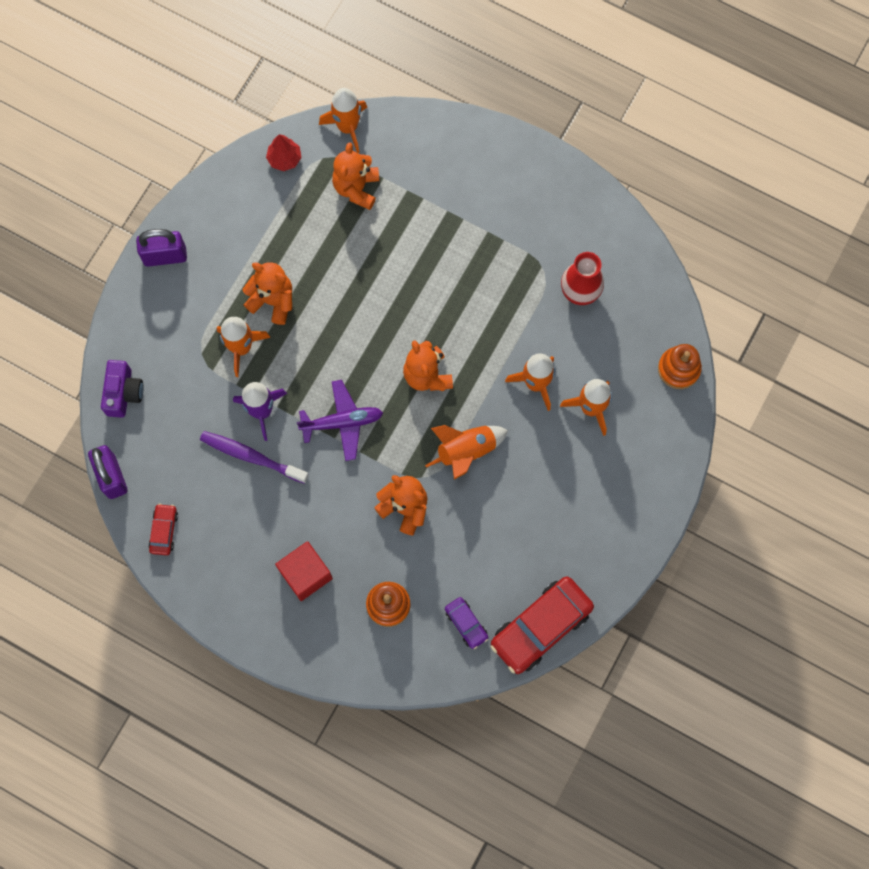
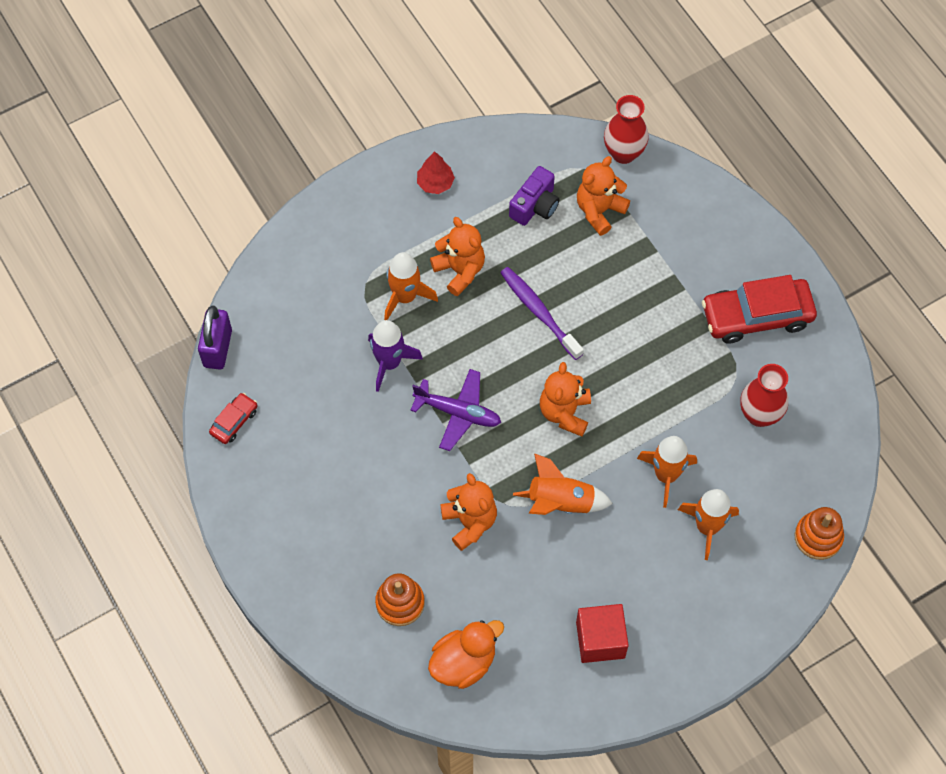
camera: 30 degrees right, 10 degrees down
(124, 393) = (274, 281): purple camera -> purple camera (535, 206)
(165, 256) = (385, 181): purple padlock -> none
(252, 457) = (355, 399): purple toothbrush -> purple toothbrush (539, 312)
(284, 159) = (547, 151): red tree -> red tree (435, 183)
(305, 574) = (339, 532): red cube -> red cube (600, 640)
(347, 127) = (623, 153): orange rocket -> red vase
(466, 624) = (463, 662): purple car -> orange duck
(541, 627) = (535, 706): red car -> red car (757, 316)

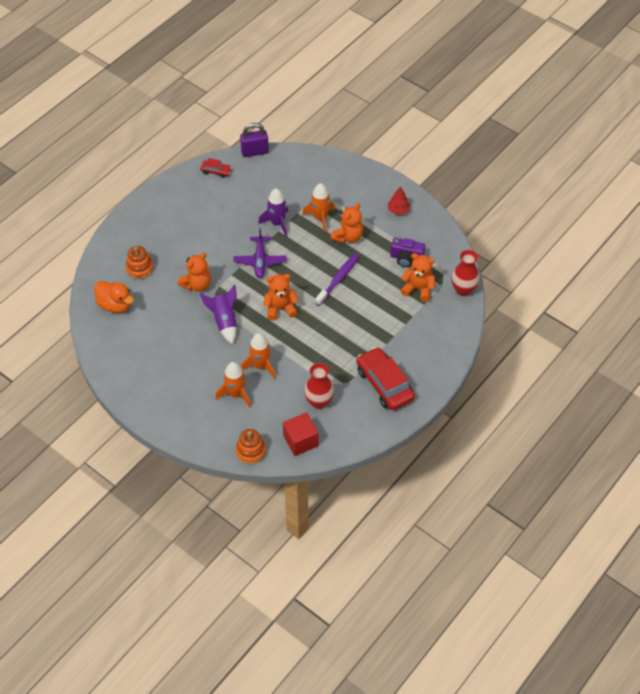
camera: 70 degrees right, 10 degrees down
(560, 502) = (224, 321): orange rocket -> purple rocket
(600, 640) = (149, 362): red cube -> red cube (300, 441)

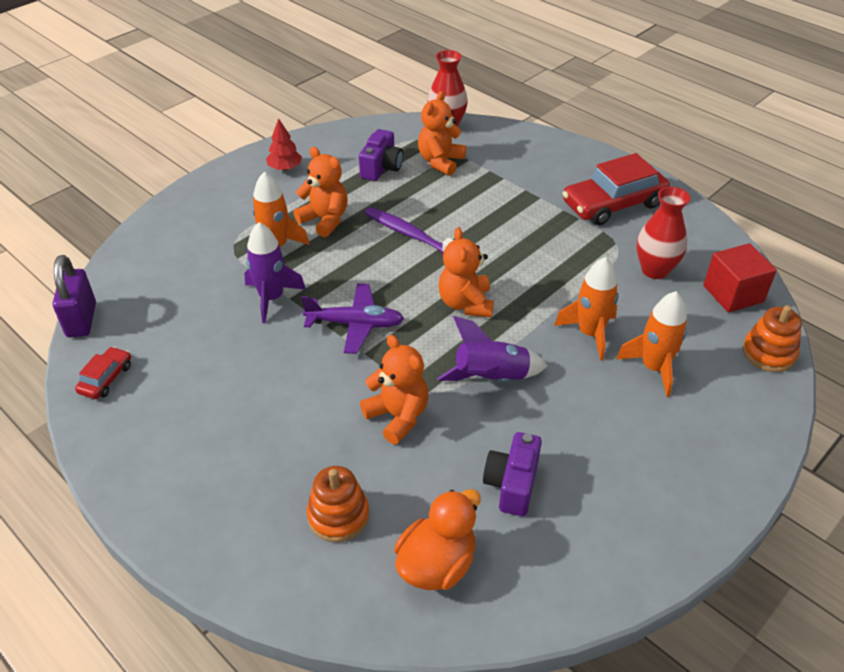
camera: 85 degrees left, 10 degrees down
(157, 331) = (512, 484): none -> purple camera

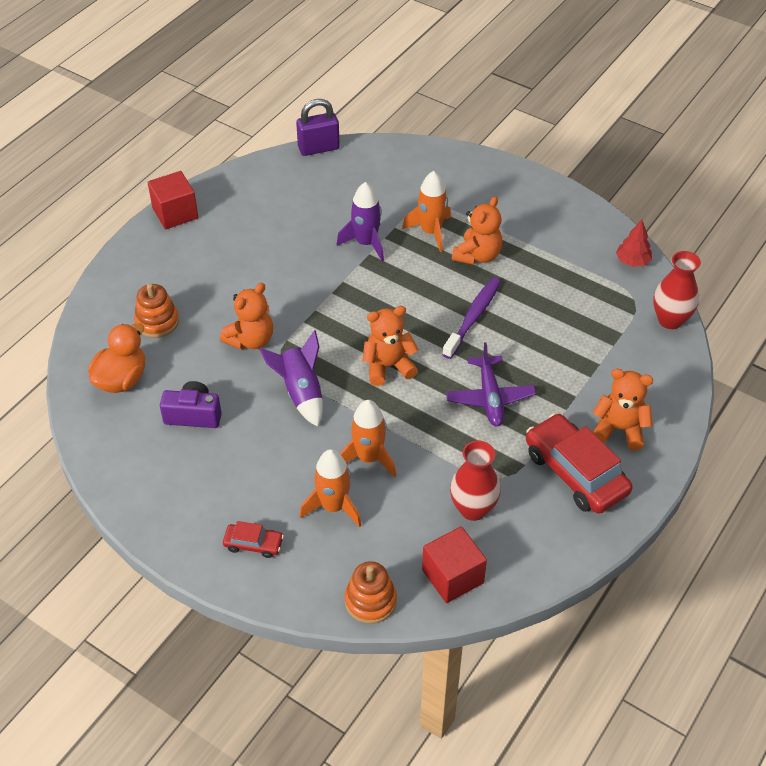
camera: 80 degrees right, 5 degrees up
(106, 378) = (263, 177): red car -> red car (253, 544)
(127, 482) = (175, 213): none -> red cube
(285, 168) = (547, 214): red tree -> red tree (632, 261)
(355, 324) = (346, 299): purple plane -> purple plane (490, 397)
(381, 168) = (572, 280): purple camera -> none
(437, 564) = (121, 379): orange duck -> orange duck turned 90 degrees counterclockwise
(440, 162) = (600, 323): orange teddy bear -> orange teddy bear (619, 429)

